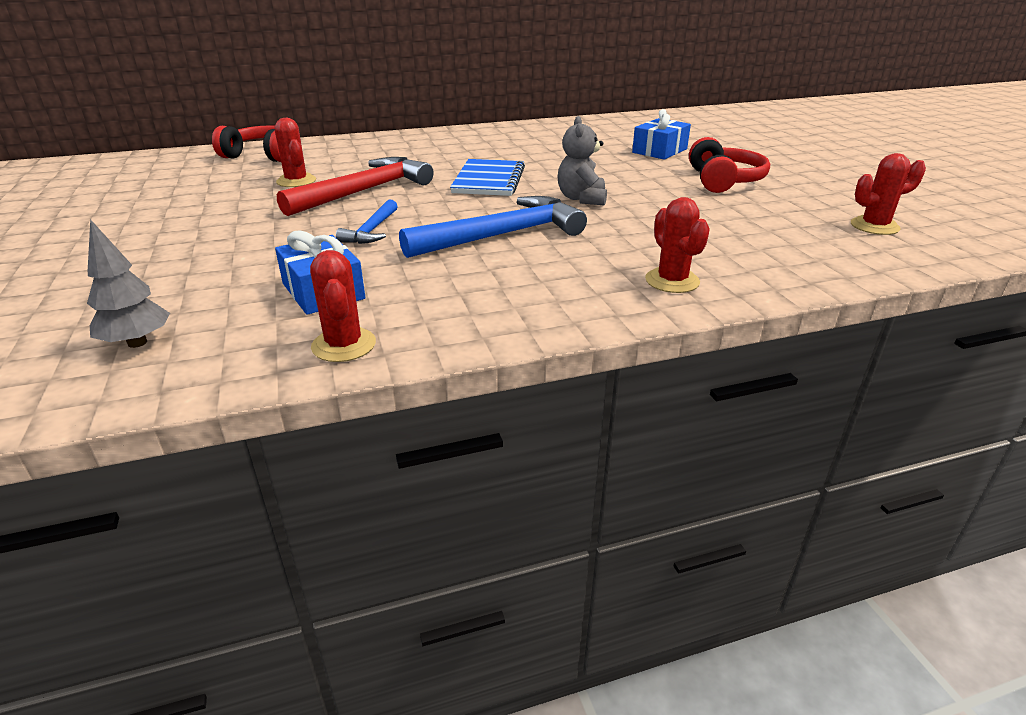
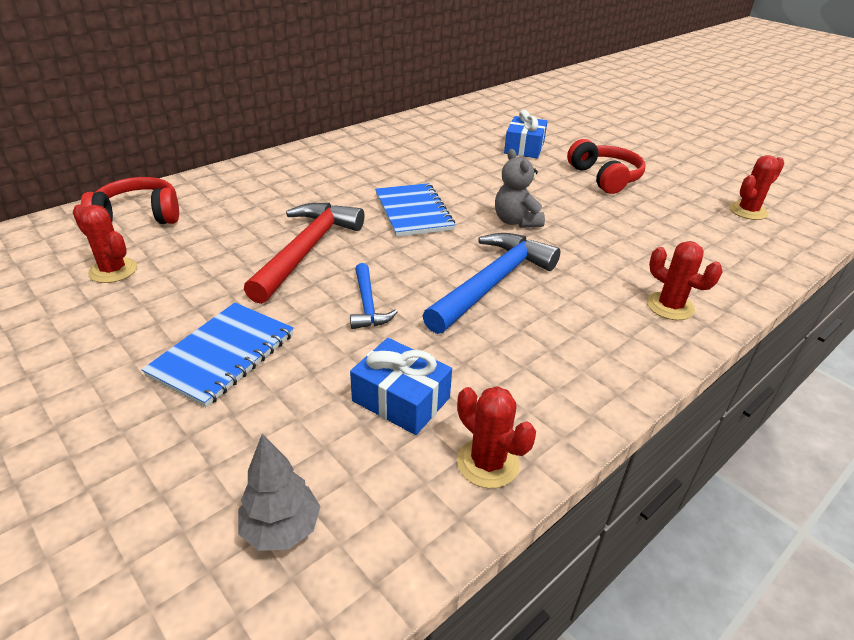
camera: 25 degrees left, 5 degrees up
(222, 240) = (223, 355): none -> blue notebook
(296, 181) = (218, 249): red cactus -> red cactus (113, 270)

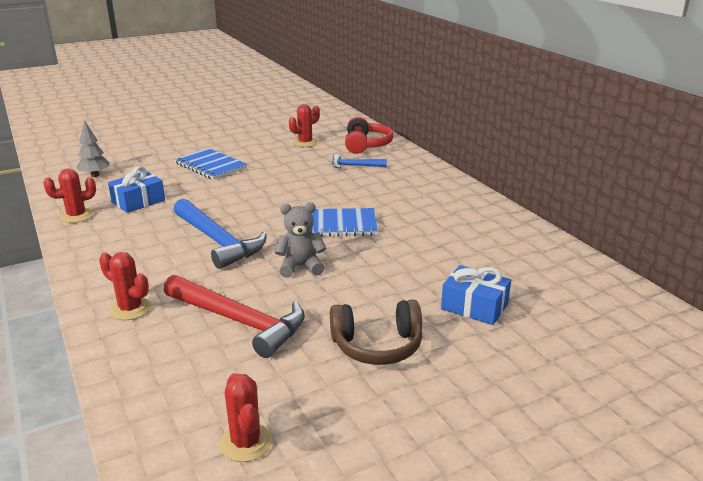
camera: 105 degrees right, 10 degrees down
(306, 250) = (299, 186): red hammer -> red hammer (239, 321)
(368, 304) = (225, 200): blue hammer -> blue hammer (355, 166)
(604, 178) = (377, 345): red headphones -> brown headphones
(670, 306) = (130, 309): red cactus -> red cactus turned 60 degrees clockwise

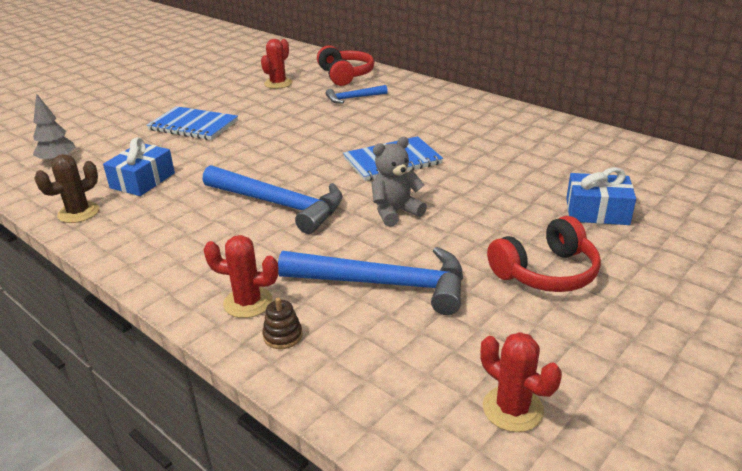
camera: 20 degrees left, 5 degrees up
(76, 216) = (78, 212): red cactus -> brown cactus
(132, 340) = (283, 336): none -> brown stacking toy
(239, 321) = (384, 284): red hammer -> blue hammer
(377, 345) = (545, 272): brown headphones -> red headphones

